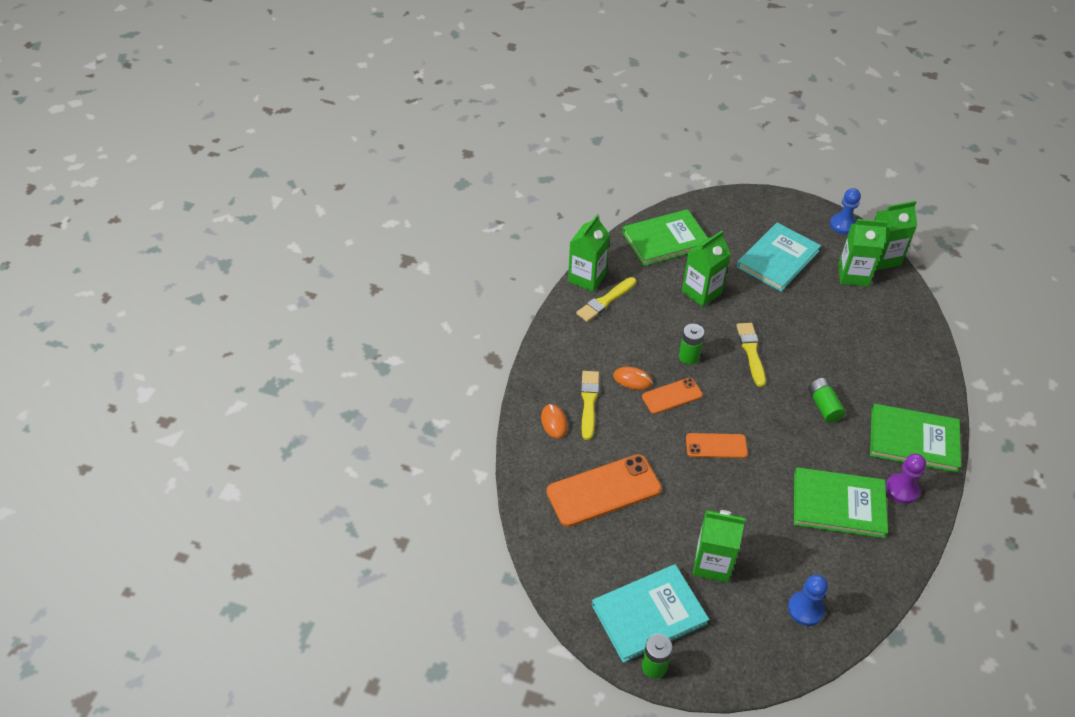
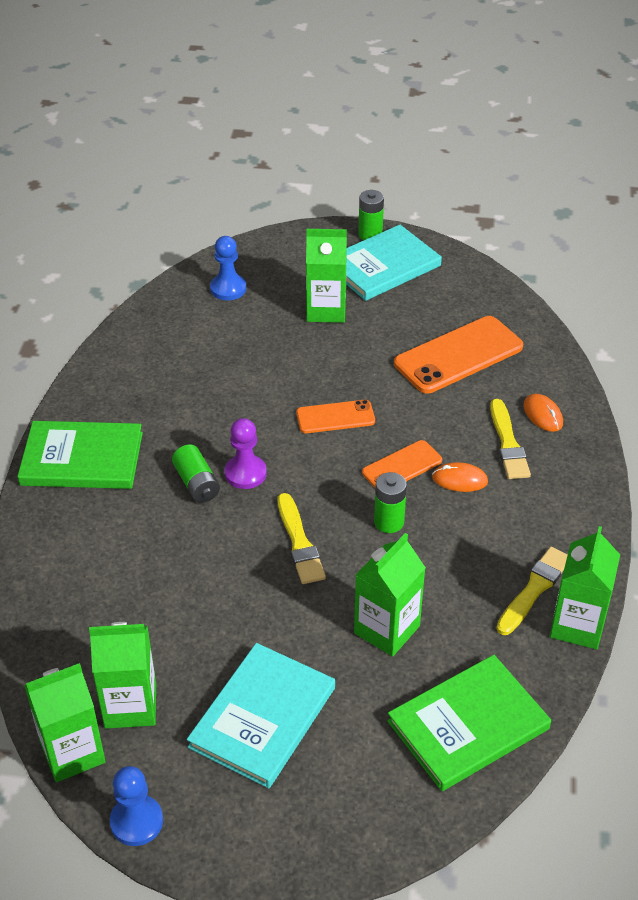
camera: 170 degrees right, 5 degrees down
(838, 504) = (186, 378): green book -> none
(902, 489) = (108, 403): purple pawn -> purple pawn (245, 473)

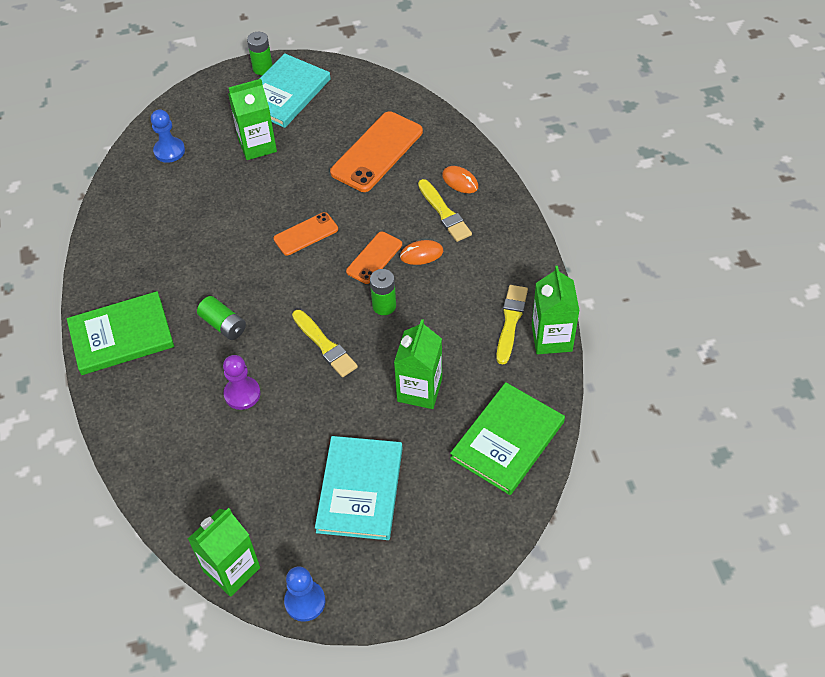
camera: 20 degrees left, 10 degrees up
(130, 706) = (258, 518): green carton -> none
(245, 473) = (257, 303): purple pawn -> purple pawn (242, 394)

